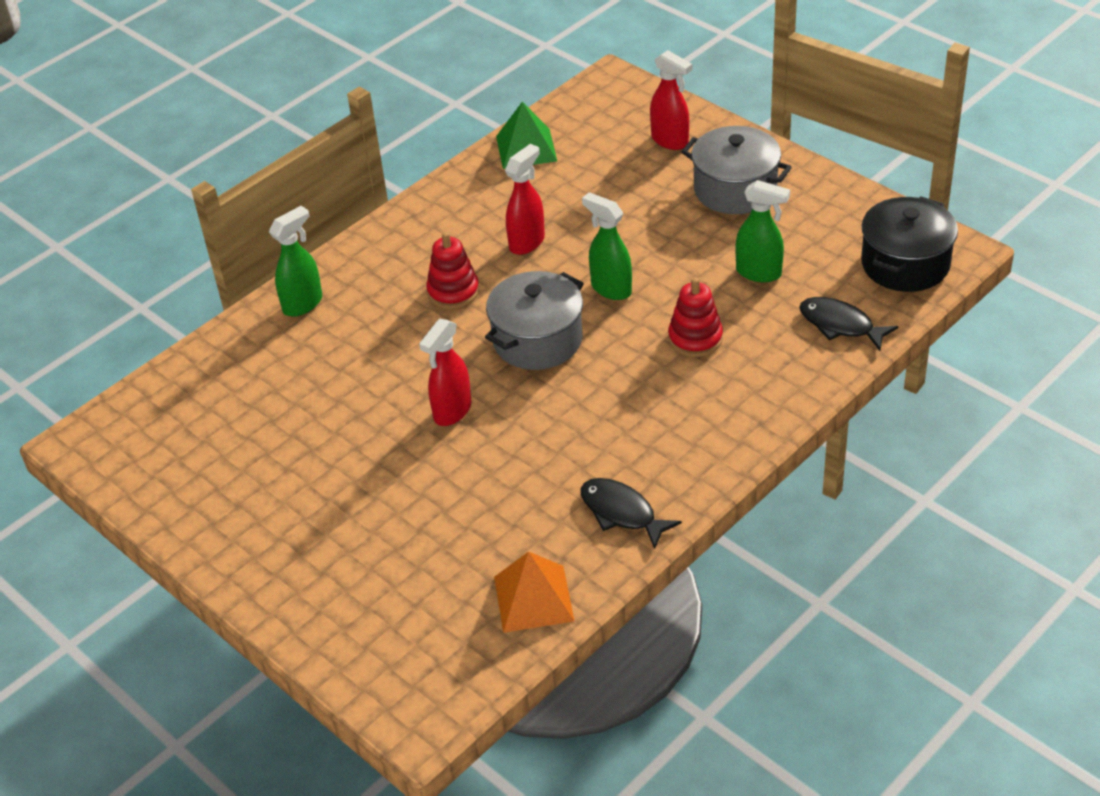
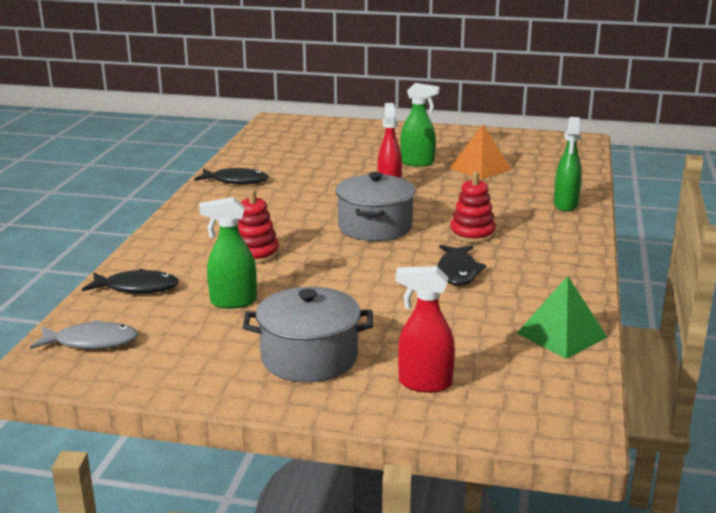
camera: 145 degrees right, 20 degrees down
(527, 242) = (458, 272): red spray bottle -> black fish
(533, 599) = (258, 151): orange pyramid -> orange pyramid (480, 168)
(610, 288) = (353, 263): green spray bottle -> green spray bottle (417, 163)
(905, 264) = (91, 342): black pot -> grey fish

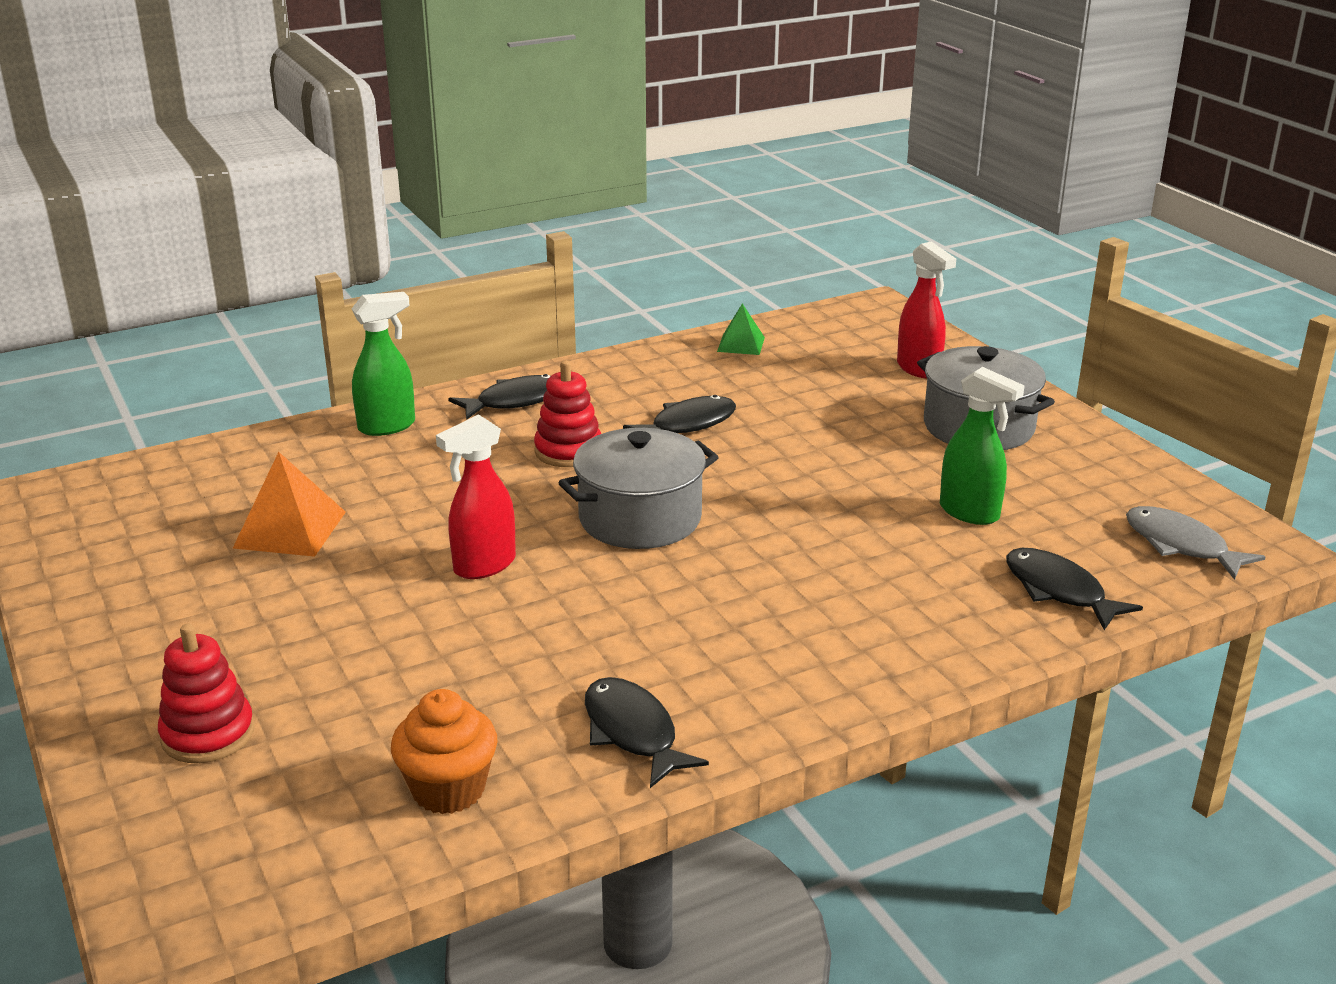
camera: 130 degrees left, 5 degrees up
(255, 254) = (847, 561): red stacking toy -> red stacking toy (208, 734)
(263, 153) = (448, 789): none -> orange cupcake
(417, 163) = (321, 592): green spray bottle -> none
(557, 240) = (515, 401): none -> black fish
(561, 335) = (741, 344): green pyramid -> green pyramid, size x0.62

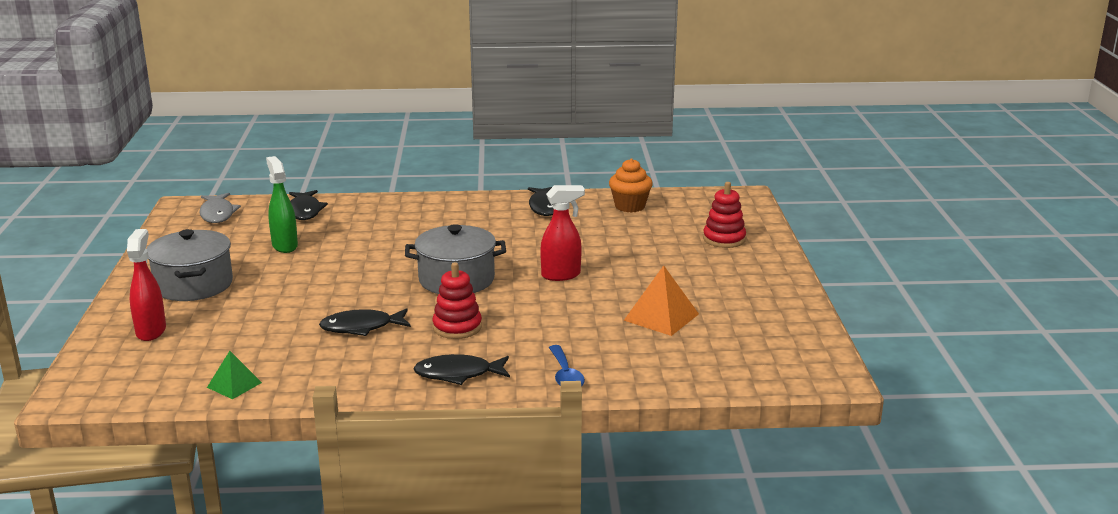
camera: 155 degrees left, 5 degrees down
(387, 426) = (565, 375): green spray bottle -> blue spoon

